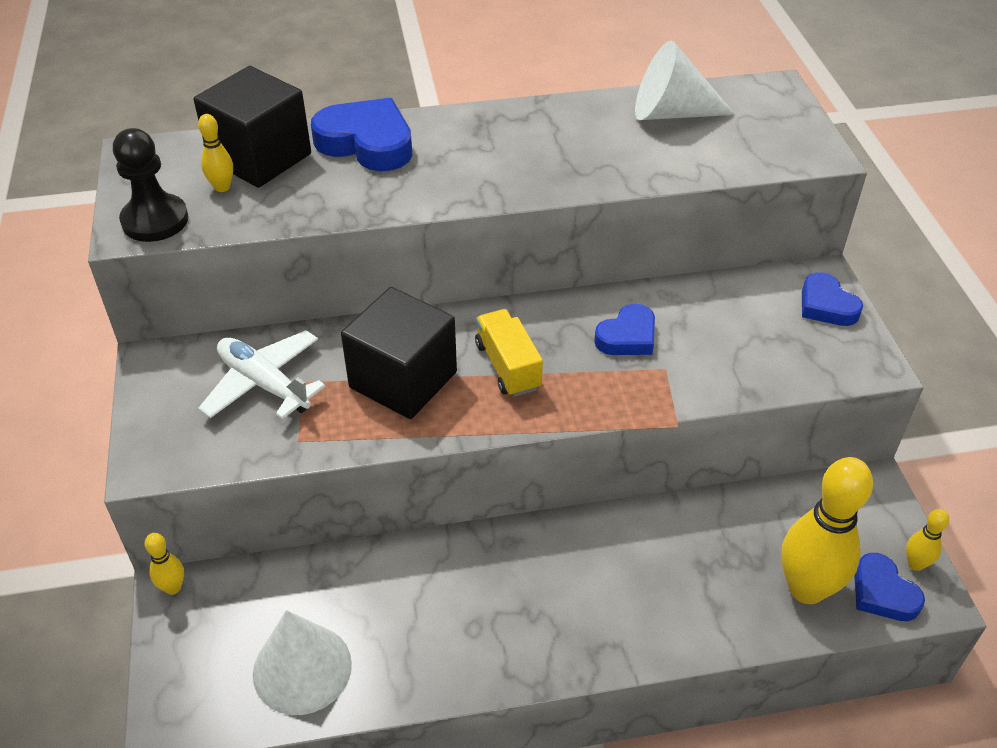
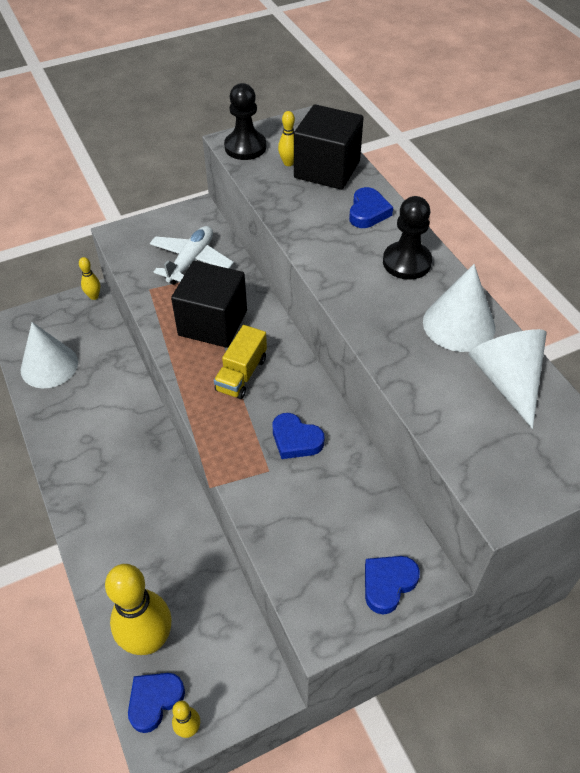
camera: 75 degrees right, 5 degrees up
(367, 143) = (368, 212): blue heart -> blue heart, size x0.63
(471, 134) = (407, 262): none -> black pawn
(508, 366) = (241, 374): yellow truck -> yellow truck turned 150 degrees clockwise
(584, 123) = (458, 324): none -> white cone

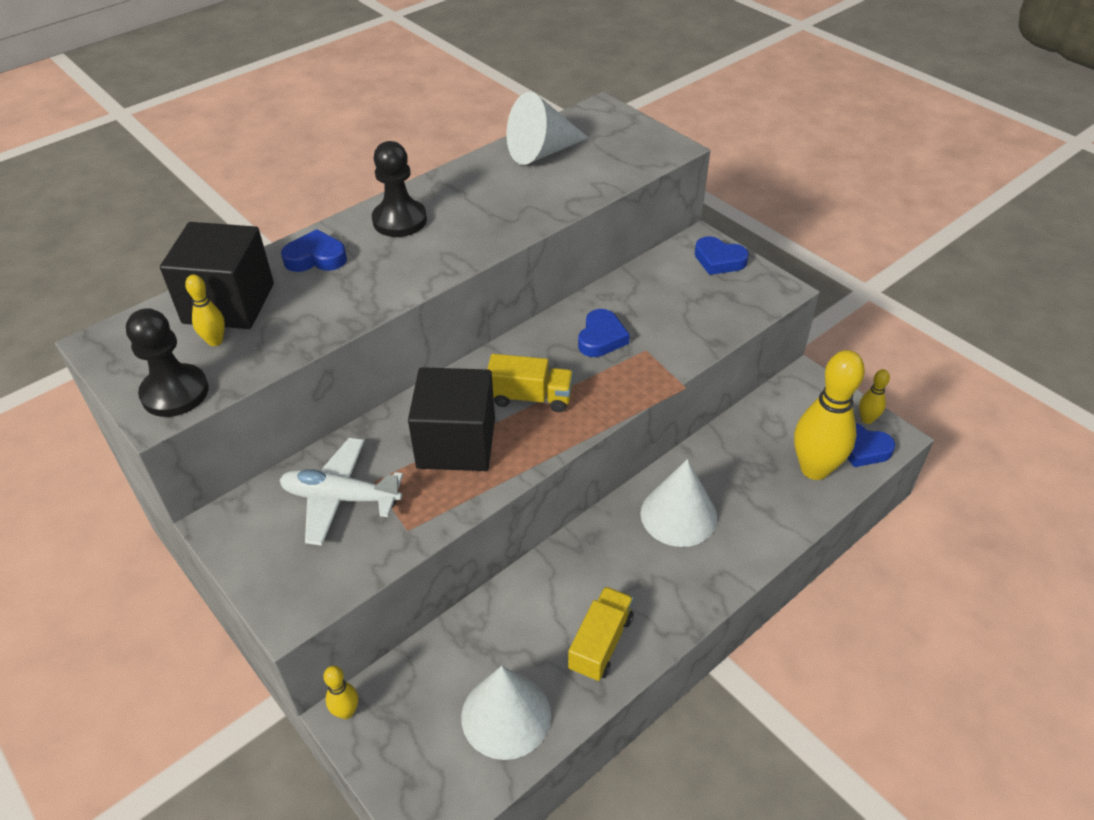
camera: 105 degrees left, 5 degrees down
(68, 425) = (600, 643): none -> yellow truck
(458, 324) = (482, 181): white cone -> white cone (678, 515)

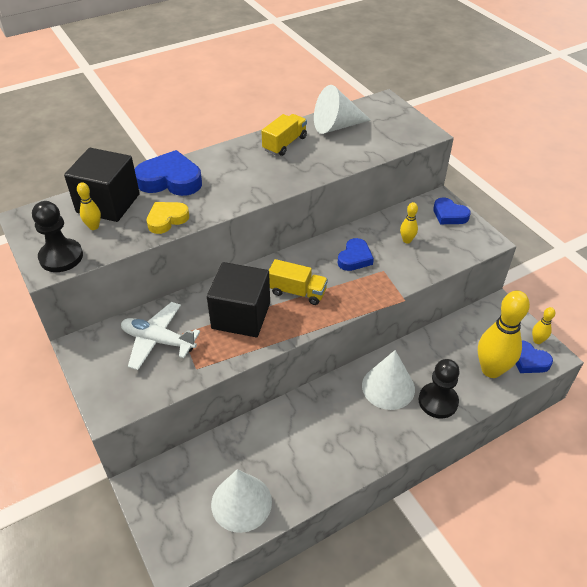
camera: 10 degrees right, 0 degrees up
(316, 258) = (170, 180): blue heart -> blue heart, size x1.60
(325, 316) = (167, 219): none -> yellow heart
(346, 712) = (139, 481): yellow bowling pin -> yellow bowling pin (407, 240)
(399, 220) = (230, 162): black pawn -> black pawn (438, 401)
(600, 643) = (315, 465): yellow truck -> yellow truck (284, 144)

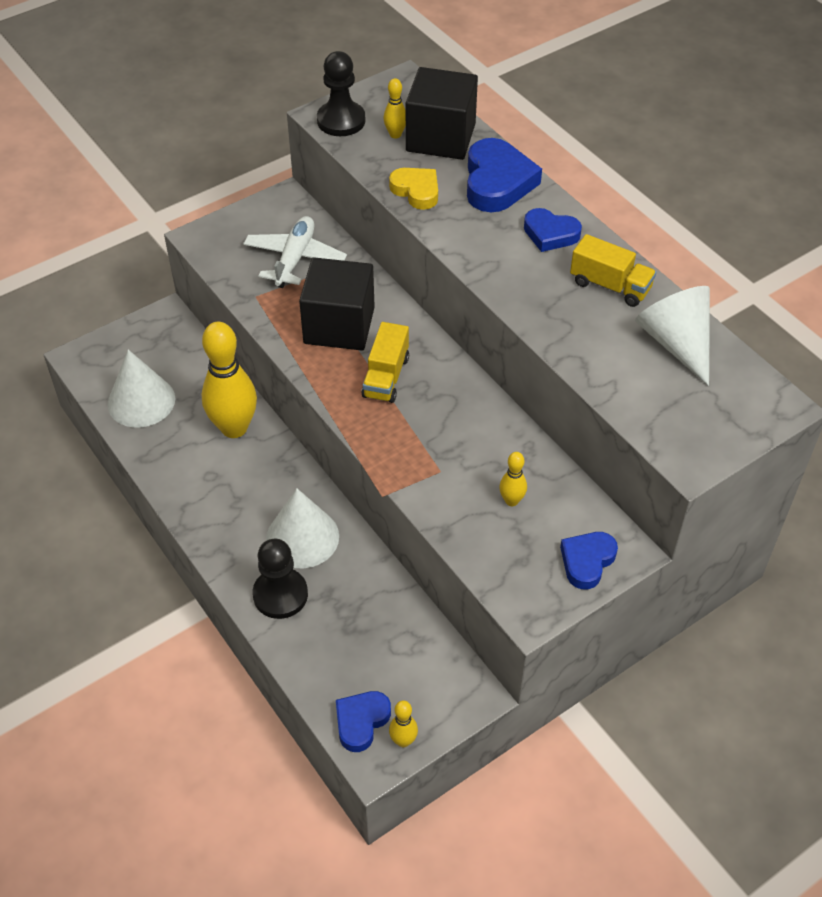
camera: 85 degrees right, 5 degrees up
(355, 258) = (461, 437): blue heart -> blue heart (550, 234)
(491, 370) = (339, 667): yellow bowling pin -> yellow bowling pin (234, 428)

